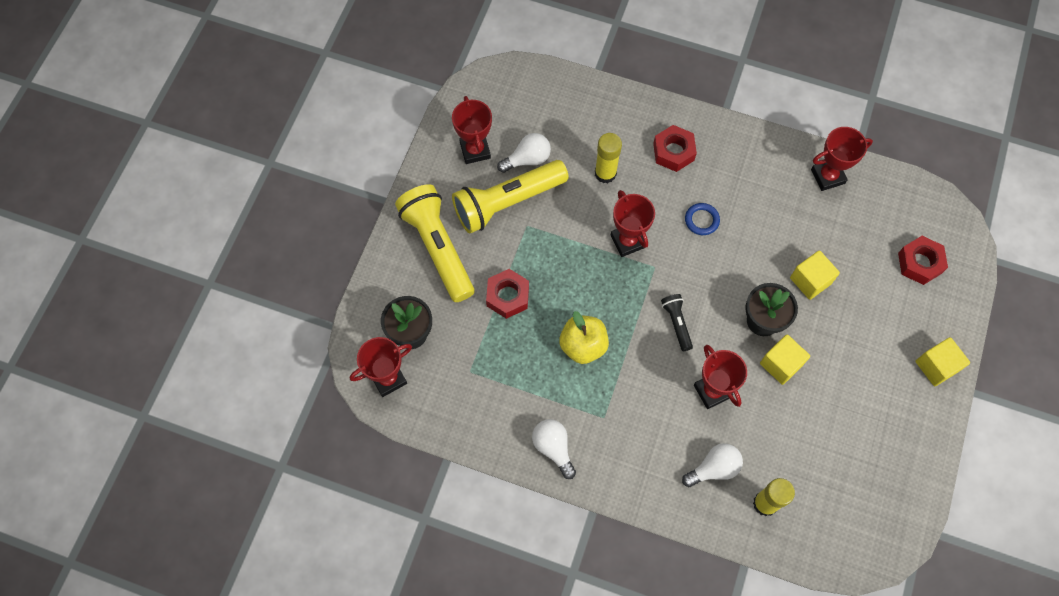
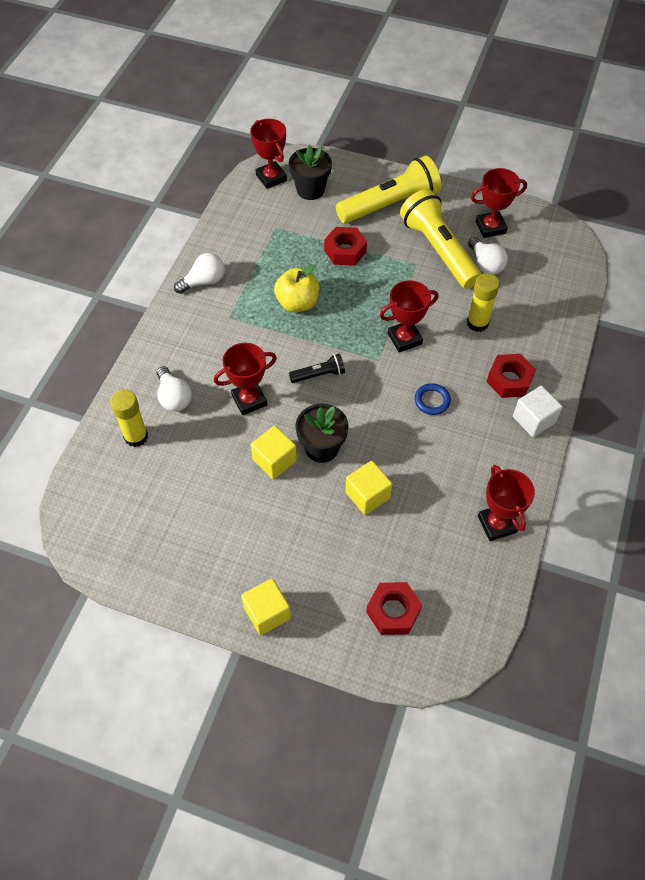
camera: 90 degrees right, 10 degrees down
(717, 136) = (533, 420): none -> white cube

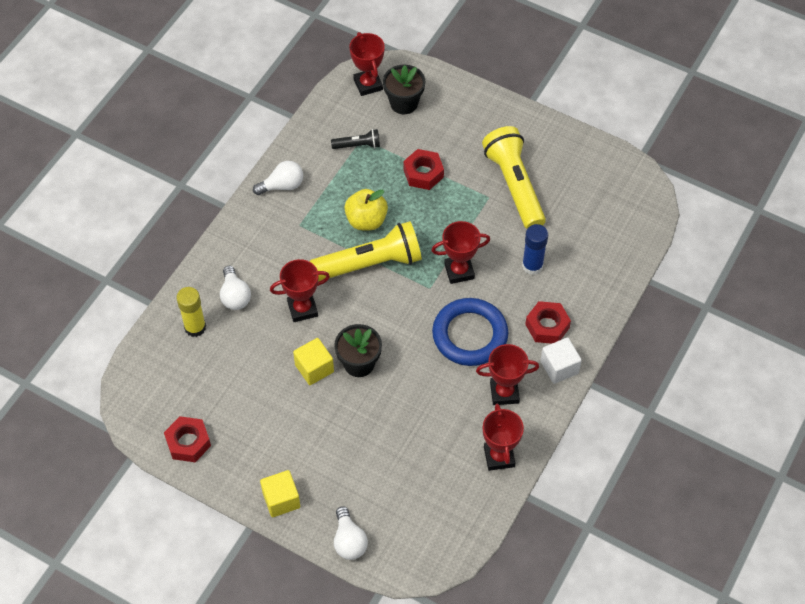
camera: 10 degrees right, 0 degrees up
(319, 375) = (371, 294): black flashlight -> black flashlight (358, 145)
(367, 495) = (390, 413): yellow cube -> none
(390, 204) = (478, 130): yellow flashlight -> yellow flashlight (370, 264)
(393, 611) = (389, 516): red nut -> red nut (188, 442)
(432, 401) = (470, 335): blue ring -> blue ring, size x2.24
(477, 323) = (532, 266): yellow glue stick -> blue glue stick
(485, 264) = (556, 207): white light bulb -> white light bulb (349, 541)
(490, 227) = (572, 169): red trophy -> red trophy (504, 393)

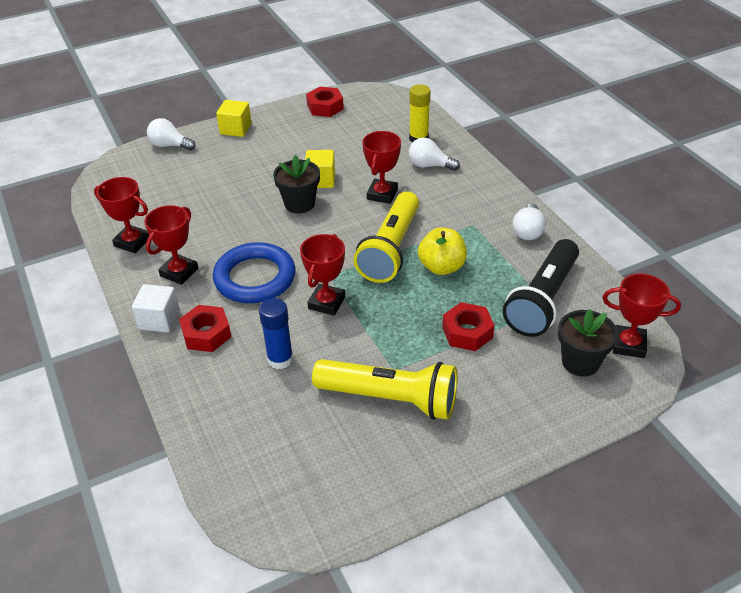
camera: 125 degrees right, 15 degrees down
(358, 145) = (542, 300): black flashlight -> black flashlight, size x2.16

